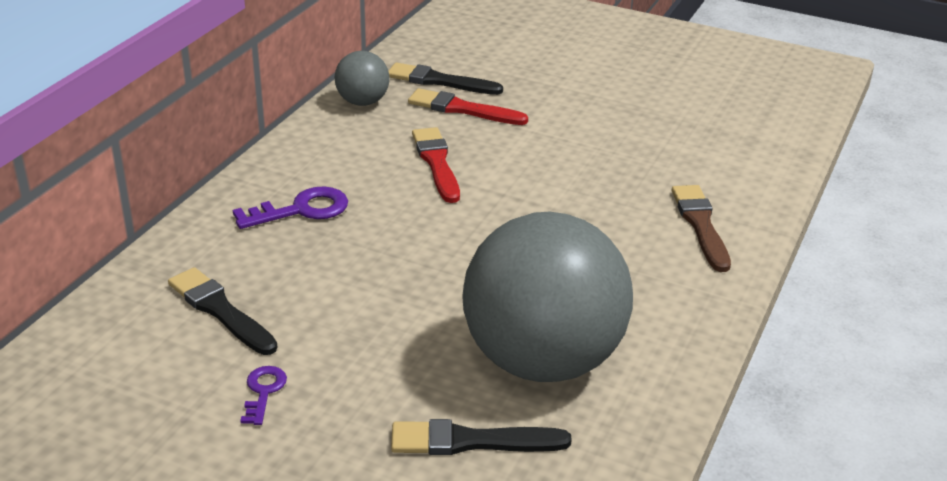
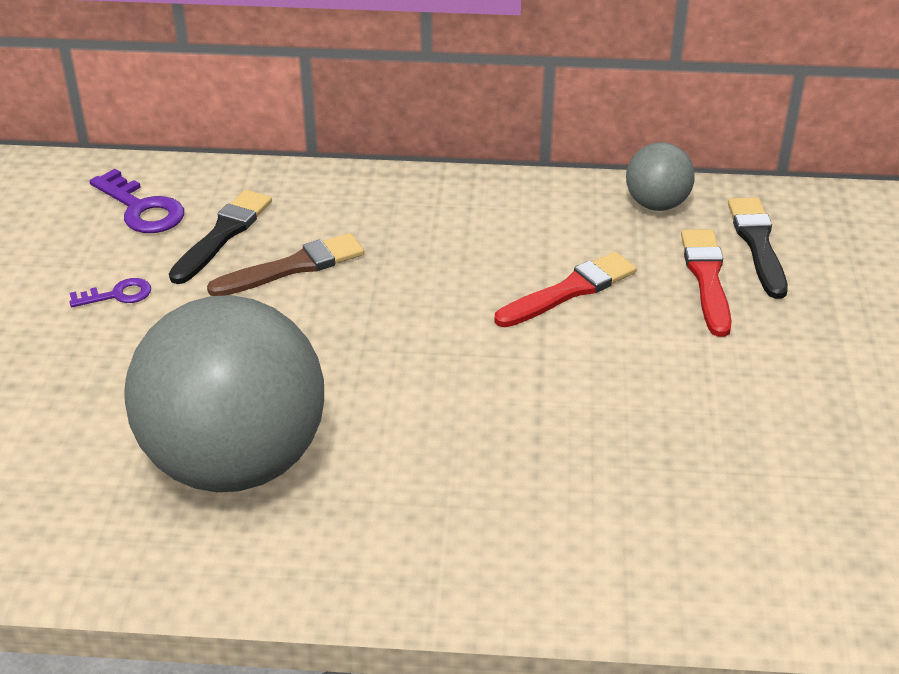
camera: 70 degrees right, 5 degrees up
(301, 210) = (412, 229): purple key -> purple key (142, 209)
(471, 441) = (89, 442): black brush -> none
(700, 225) = (590, 546): brown brush -> brown brush (293, 267)

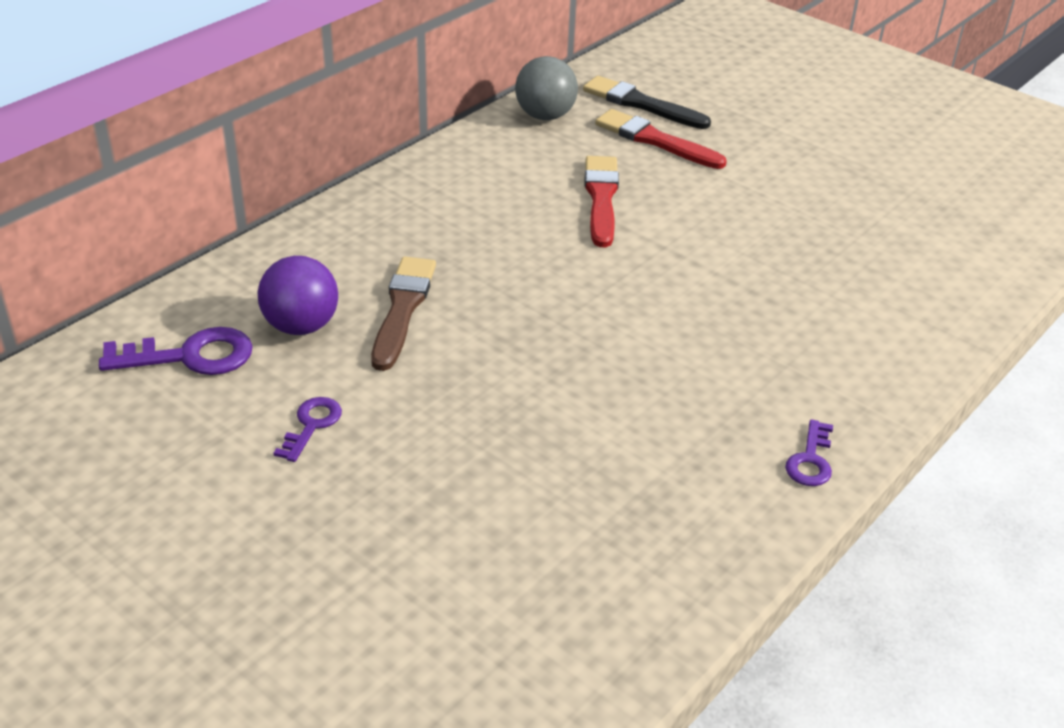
camera: 55 degrees left, 0 degrees up
(223, 235) = (301, 326): black brush -> purple ball
(235, 462) = (633, 450): grey ball -> none
(321, 574) = (810, 460): none -> purple key

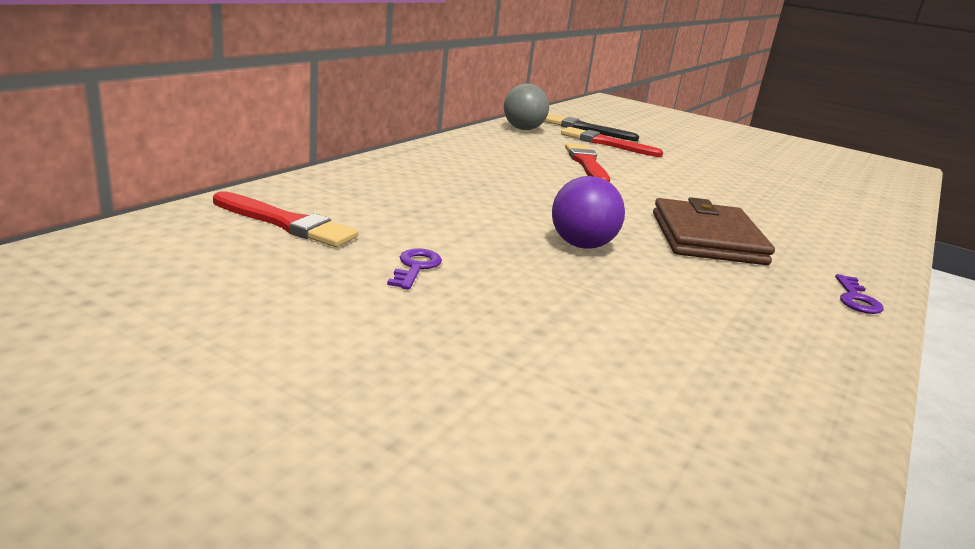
camera: 10 degrees left, 15 degrees down
(190, 356) = (286, 223): purple key -> red brush
(301, 326) = (383, 211): purple ball -> purple ball (581, 245)
(402, 309) = (466, 206): brown brush -> none
(685, 354) = (706, 238): none -> brown wallet

